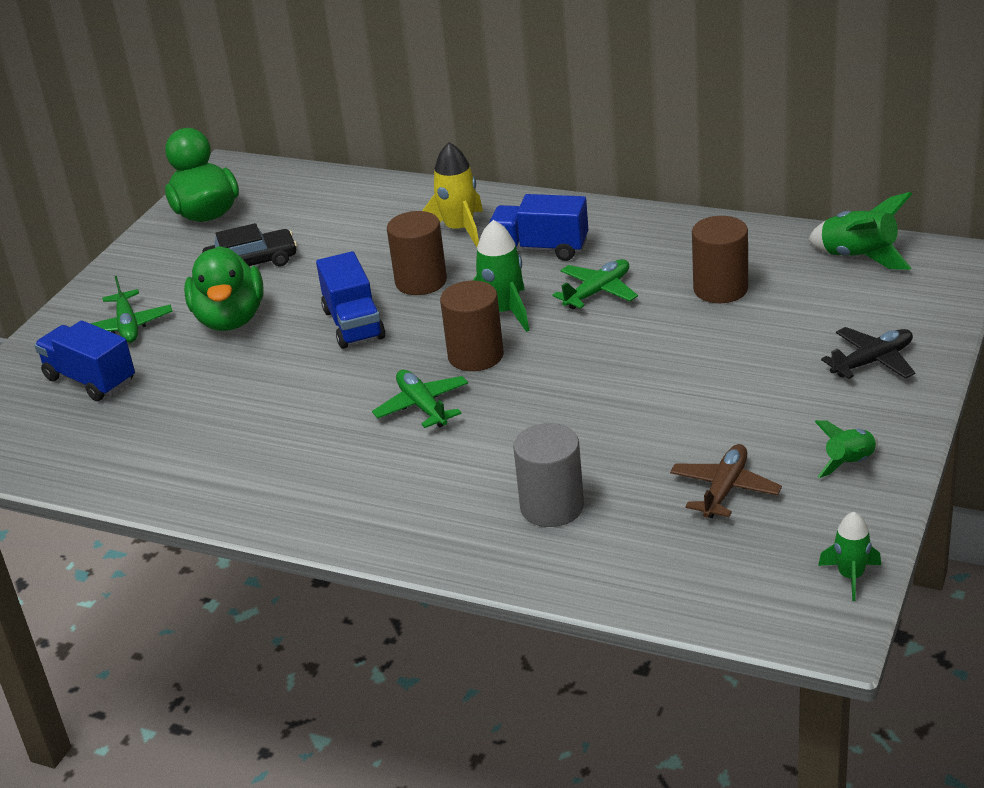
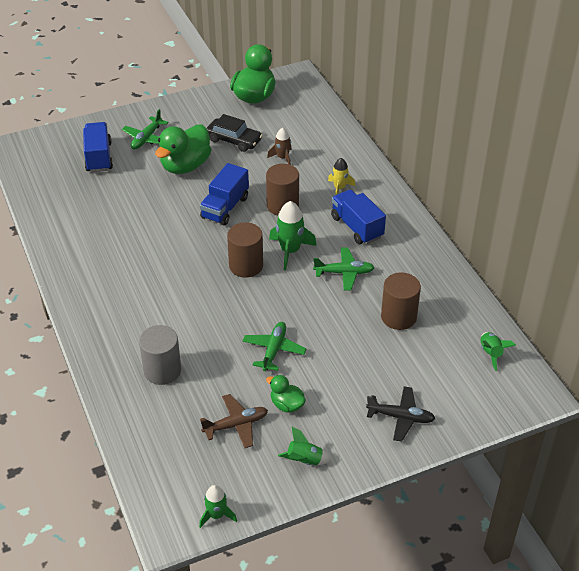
camera: 40 degrees right, 10 degrees up
(343, 244) = (282, 158): none -> brown rocket
(422, 406) = (189, 275): green plane -> green plane (274, 350)
(459, 230) = (339, 188): yellow rocket -> yellow rocket, size x0.62
(744, 434) = (287, 405): none -> green duck
(859, 258) = (491, 353): green rocket -> green rocket, size x0.62

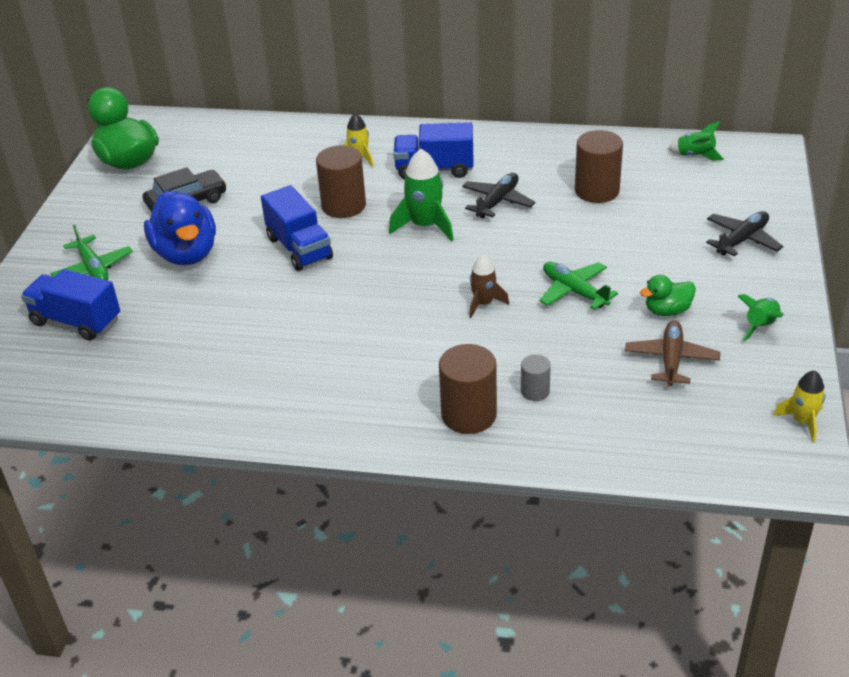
camera: 55 degrees left, 5 degrees down
(162, 370) = (535, 391): grey cylinder -> grey cylinder, size x0.53
(185, 166) = (186, 254): green duck -> blue duck
(216, 515) = (802, 421): green rocket -> yellow rocket
(246, 266) = (416, 266): brown cylinder -> brown cylinder (469, 415)
(282, 158) = (262, 178): brown rocket -> brown rocket (483, 304)
(344, 273) = (497, 202): green plane -> black plane

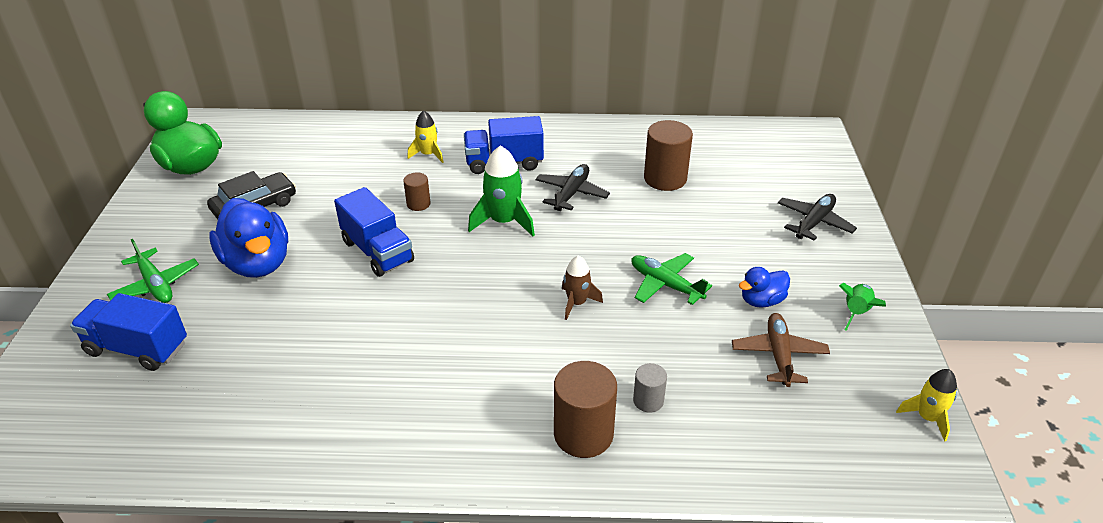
camera: 10 degrees left, 0 degrees up
(343, 206) = (418, 204): brown cylinder -> brown cylinder, size x0.53
(667, 311) = (761, 301): green duck -> blue duck
(695, 156) = (749, 141): green rocket -> none

